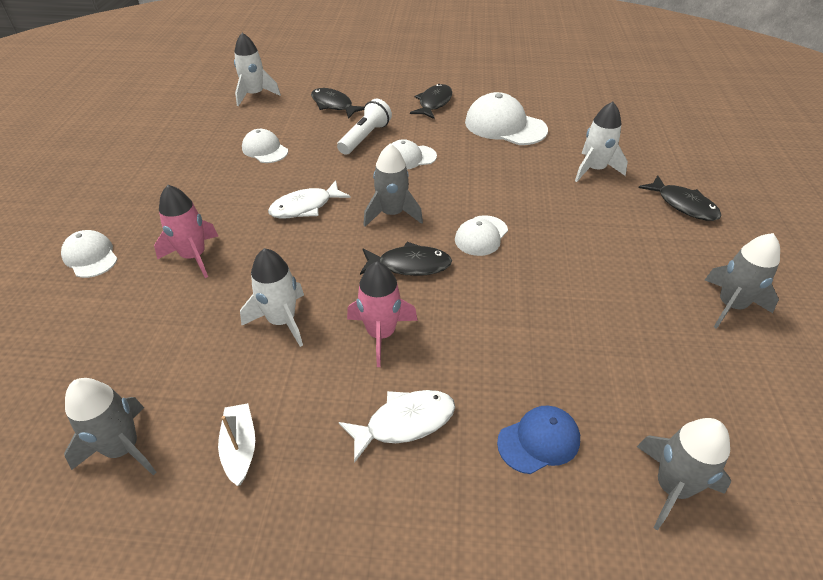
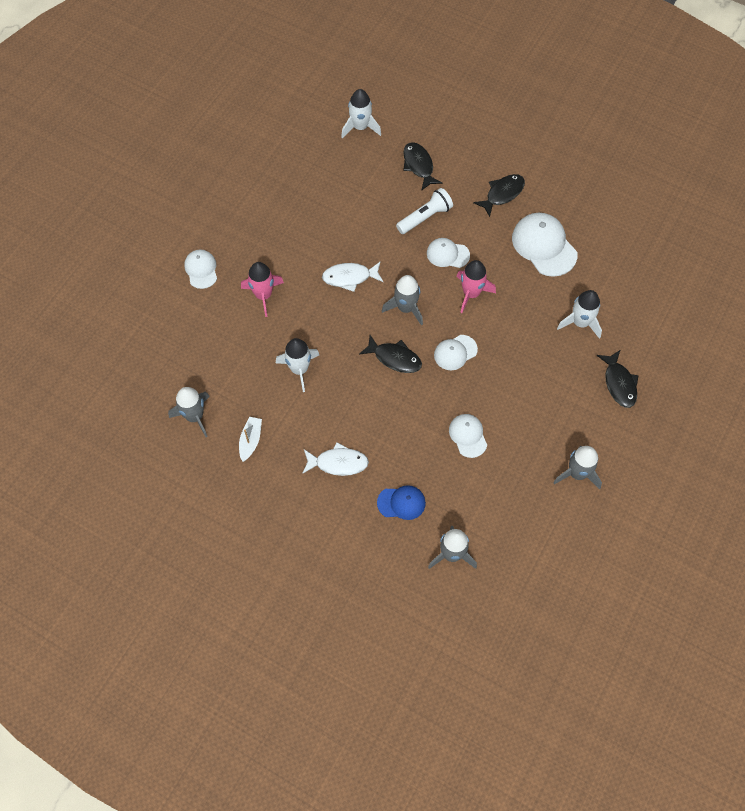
camera: 25 degrees right, 20 degrees up
(265, 150) = (344, 203): white cap -> white cap (468, 436)
(381, 334) = (352, 403): pink rocket -> pink rocket (471, 294)

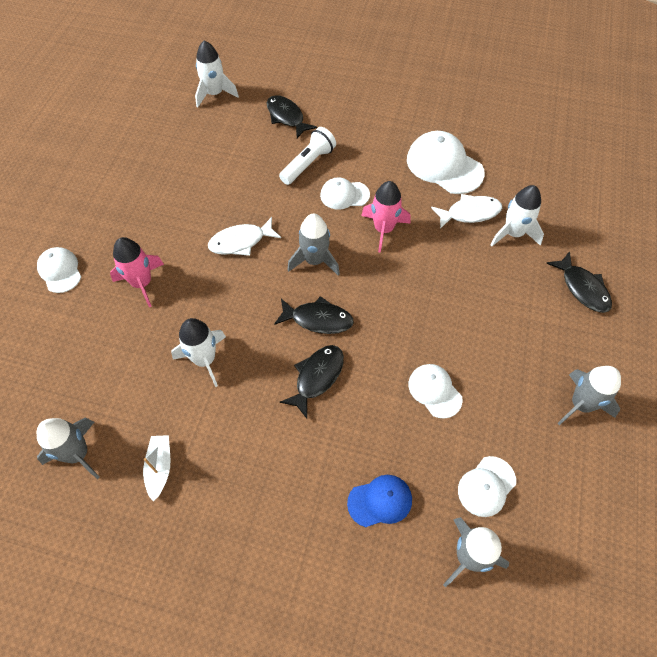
camera: 15 degrees left, 5 degrees down
(338, 463) = (283, 468): white fish -> white fish (470, 213)
(455, 352) = (387, 297): white cap -> white cap (486, 486)
(502, 194) = (383, 126): black fish -> black fish (317, 377)

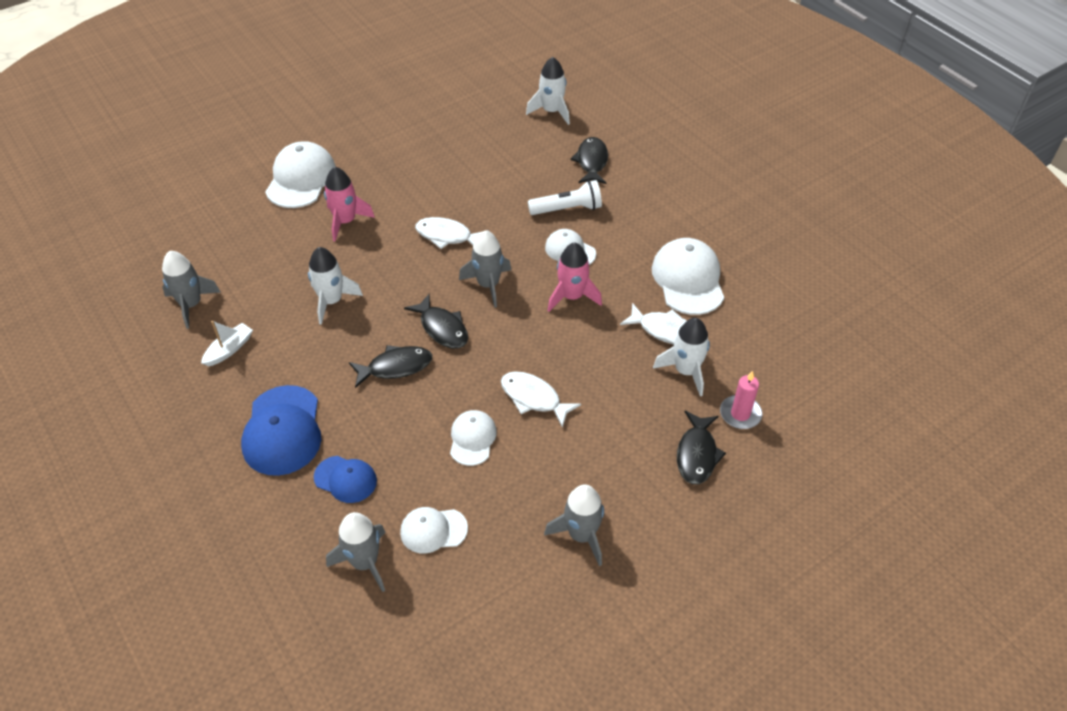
camera: 40 degrees right, 10 degrees down
(60, 271) = (301, 179): white cap -> white cap, size x1.70
(285, 502) = (282, 431): none -> blue cap
(441, 326) = (533, 398): none -> white fish
(575, 240) = (740, 414): none -> pink candle

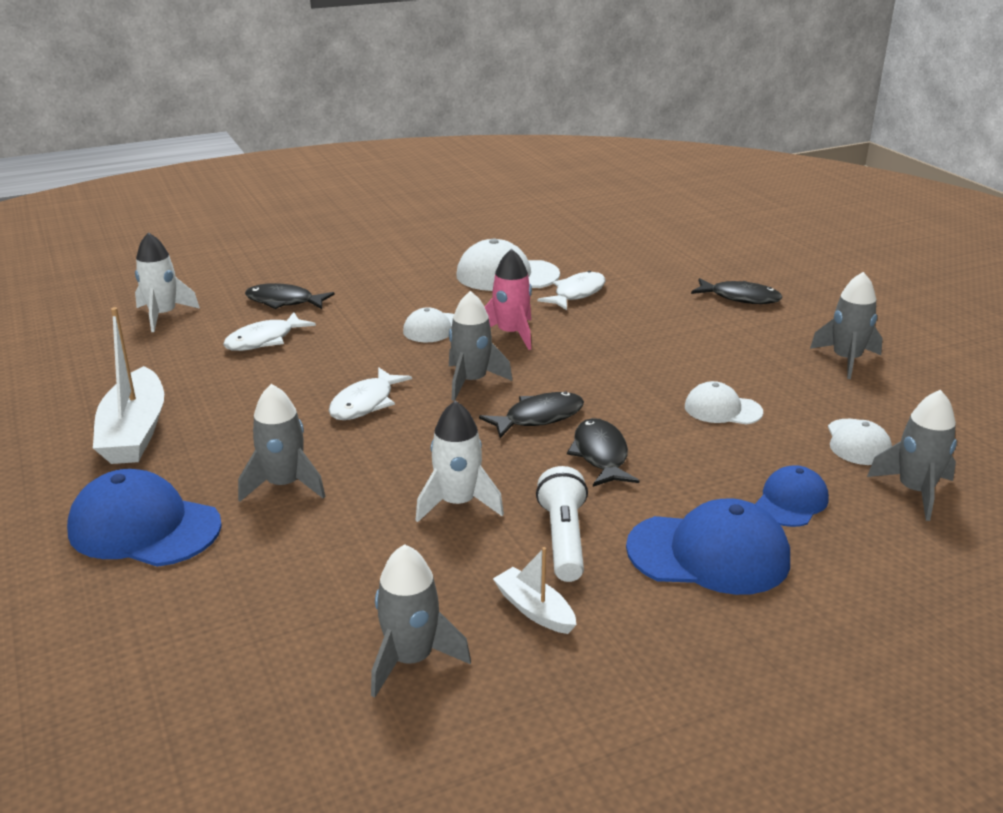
camera: 80 degrees left, 20 degrees down
(301, 179) = (144, 527): white cap -> blue cap
(345, 221) = (284, 485): pink rocket -> grey rocket
(396, 146) = (134, 432): none -> white boat
(533, 398) = (663, 369): white fish -> white fish (264, 340)
(567, 209) = (360, 323): white flashlight -> white flashlight (563, 539)
(686, 371) = (634, 290): white rocket -> none
(740, 414) = (691, 275): pink candle -> none

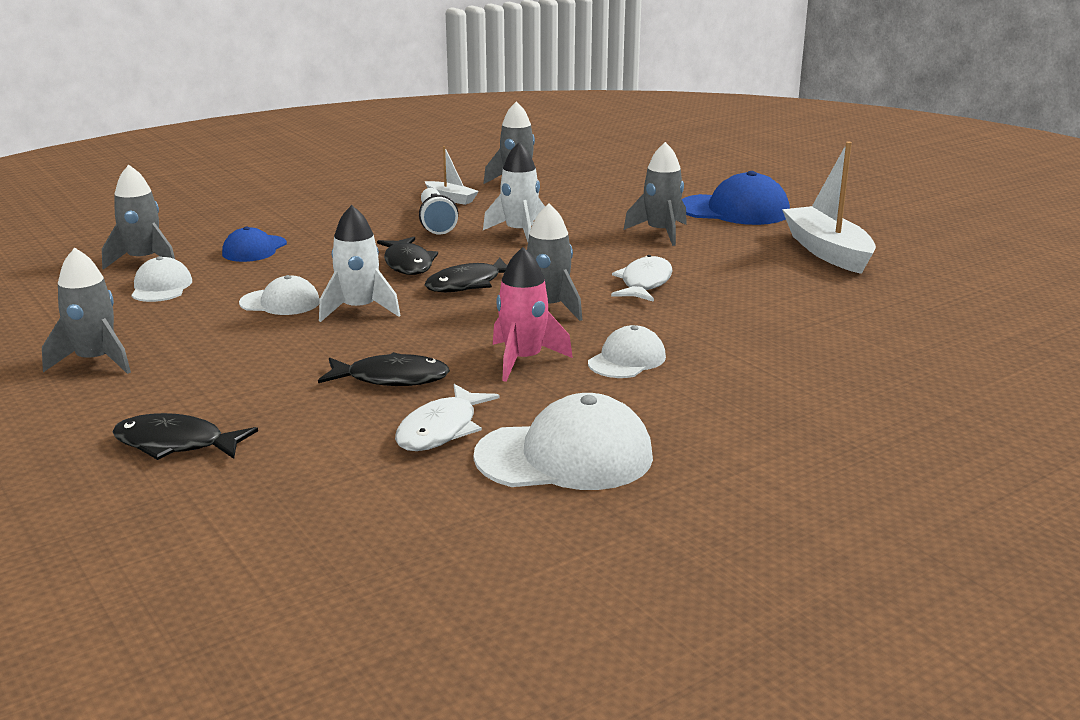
camera: 170 degrees right, 5 degrees down
(163, 315) = (989, 348): white rocket -> white rocket (359, 309)
(264, 340) = (820, 330): white fish -> none
(284, 302) = (864, 380): black fish -> black fish (391, 378)
(709, 554) = (332, 223): blue cap -> none

